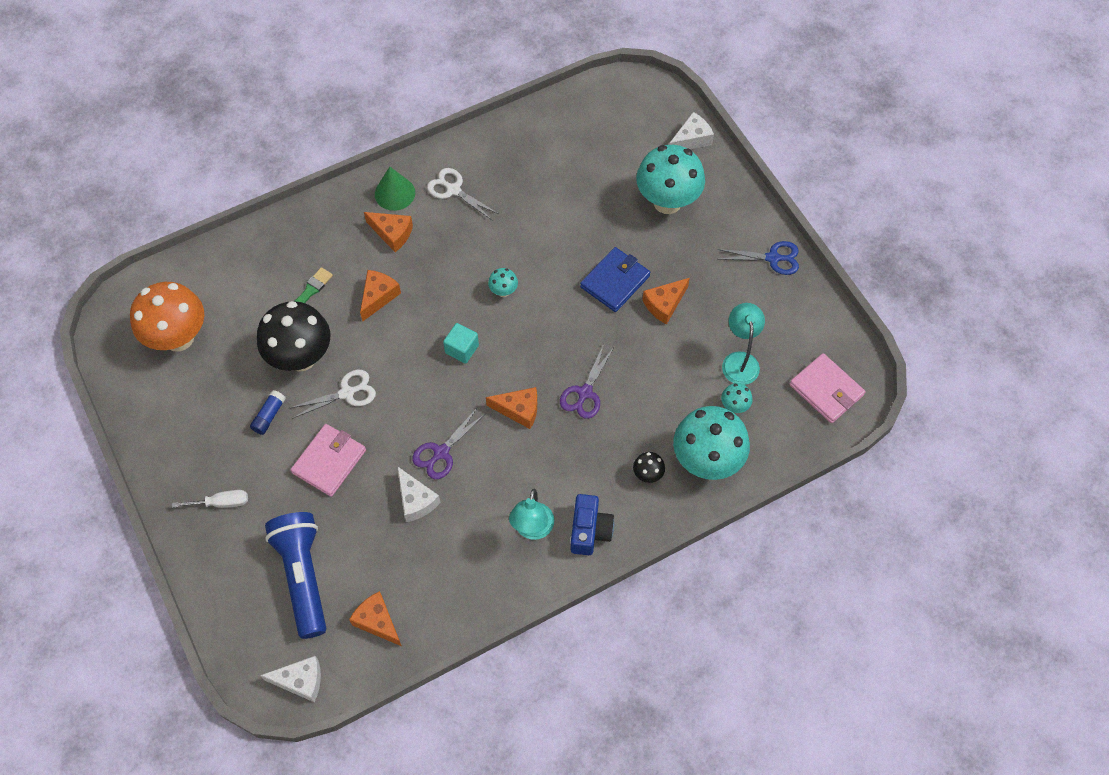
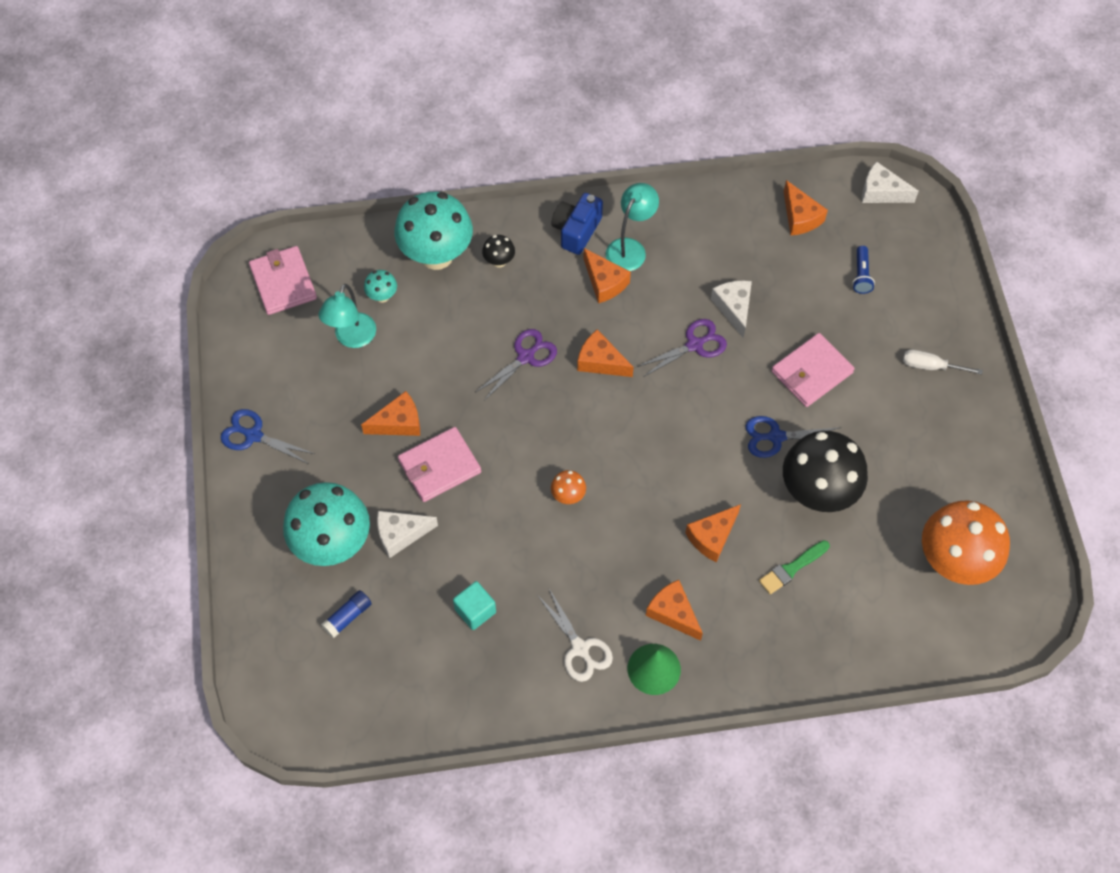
camera: 160 degrees left, 0 degrees up
(269, 416) = (865, 439): blue glue stick -> blue glue stick (348, 617)
(303, 576) = (861, 275): blue flashlight -> blue flashlight, size x0.42
(347, 393) = (776, 437): white scissors -> blue scissors
(462, 349) = (637, 445): turquoise cube -> turquoise cube (475, 611)
(503, 291) = (568, 496): turquoise mushroom -> orange mushroom
(543, 486) = (604, 282): none -> orange cheese
(615, 281) = (439, 466): blue wallet -> pink wallet
(691, 139) = (260, 618): white cheese -> white cheese (400, 534)

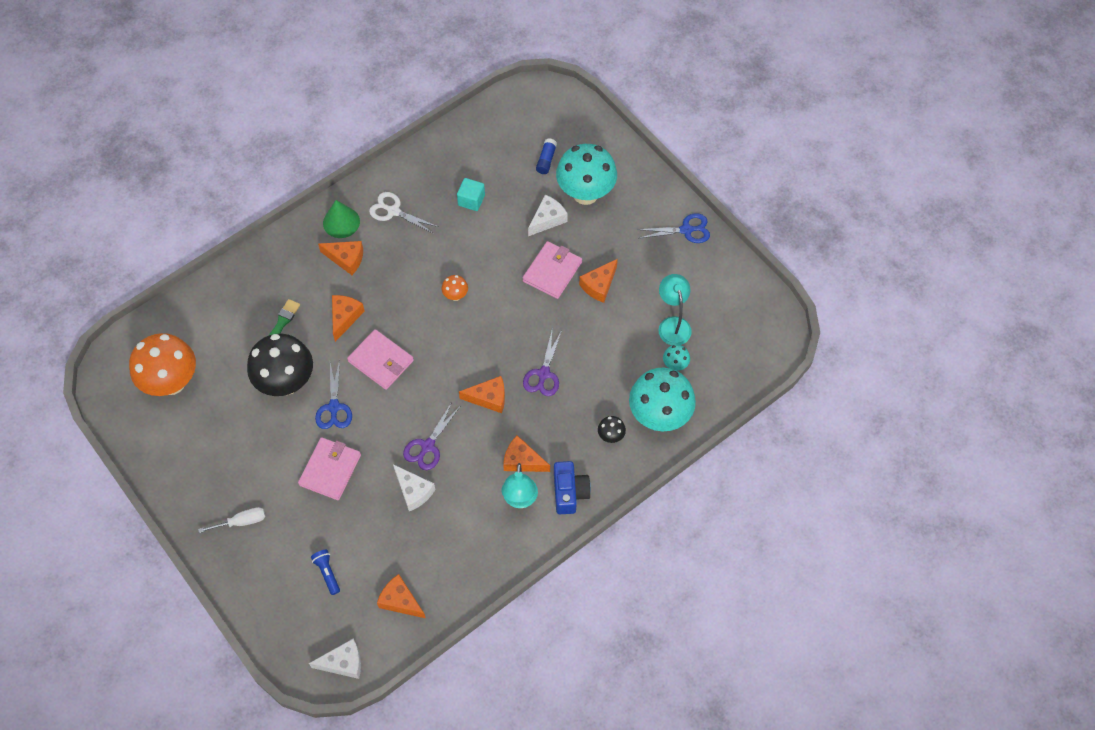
camera: 150 degrees right, 0 degrees up
(283, 282) = (751, 338): pink wallet -> pink wallet (381, 361)
(776, 437) = (334, 407): blue scissors -> blue scissors turned 120 degrees clockwise

